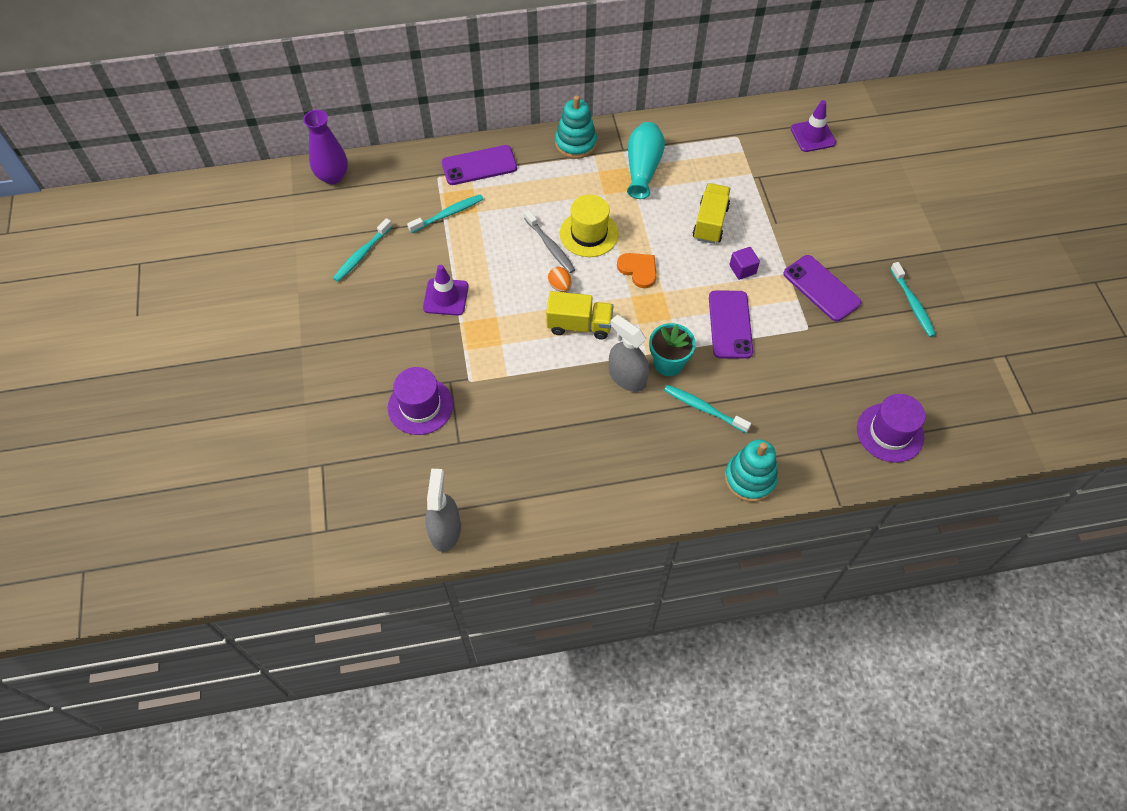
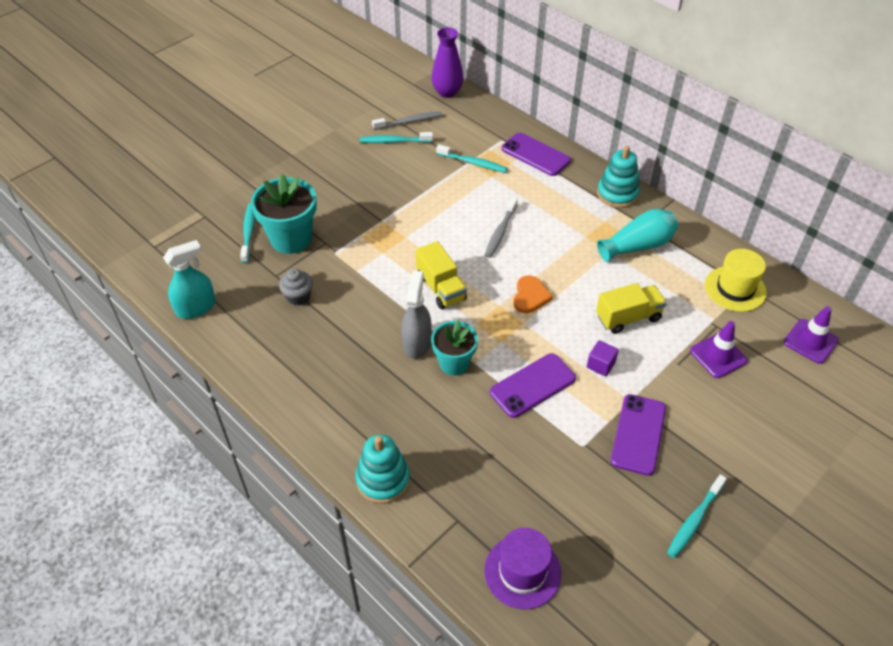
camera: 55 degrees right, 10 degrees down
(345, 228) = (409, 122): none -> grey toothbrush
(420, 406) = (291, 239): purple hat -> turquoise flower pot
(445, 530) = (196, 307): grey spray bottle -> turquoise spray bottle
(446, 297) = (397, 201): purple traffic cone -> purple traffic cone (718, 356)
(501, 438) = (298, 297): none -> grey cupcake
(560, 286) = (467, 257): orange egg -> none
(589, 234) = (535, 248): yellow hat -> yellow hat (735, 289)
(703, 408) = (428, 410): turquoise toothbrush -> turquoise toothbrush (248, 232)

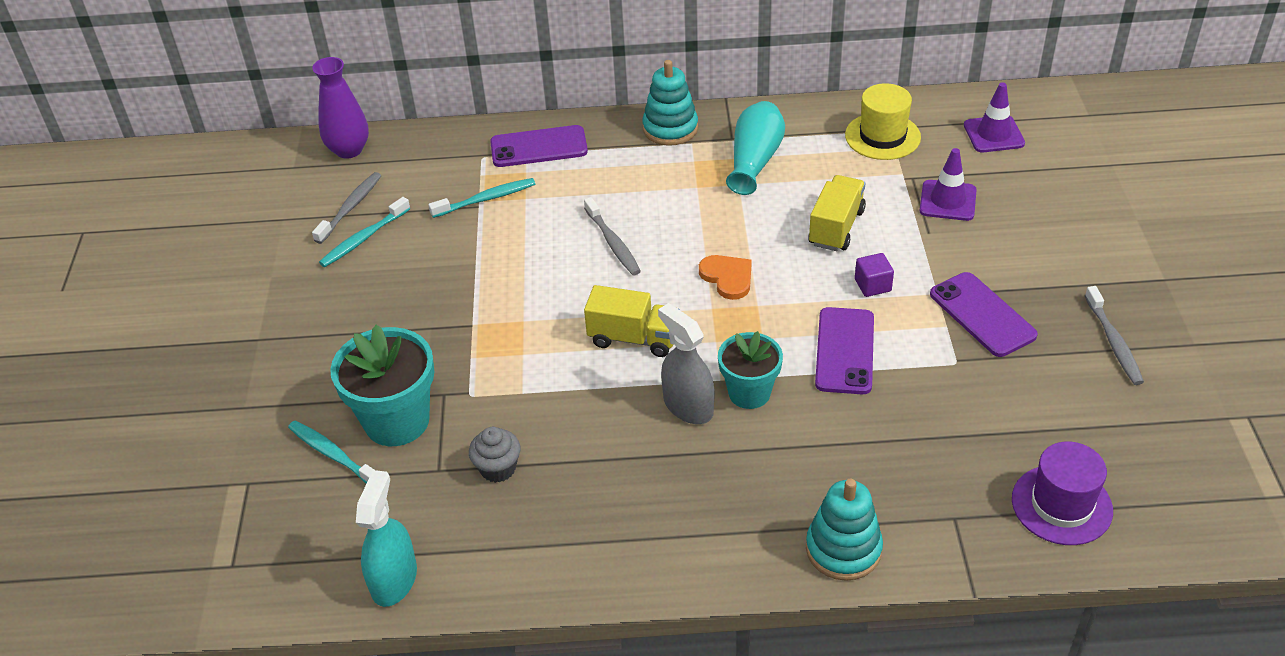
camera: 45 degrees left, 5 degrees down
(694, 520) = (1113, 342): turquoise toothbrush -> grey toothbrush

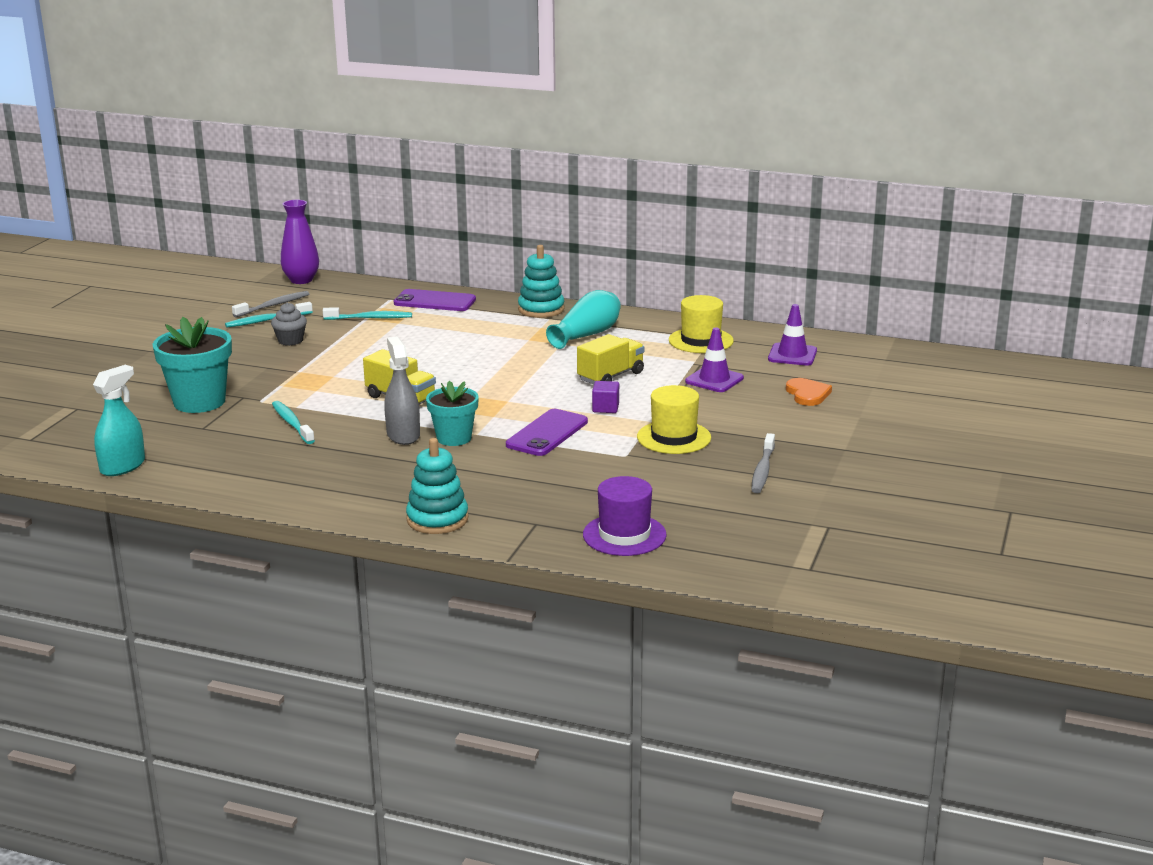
camera: 20 degrees right, 20 degrees down
(333, 455) = (143, 408): turquoise toothbrush -> turquoise toothbrush (292, 423)
(498, 468) = (242, 435): grey cupcake -> grey cupcake (290, 341)
(613, 243) = (436, 353): grey toothbrush -> none
(727, 277) = (501, 384): orange heart -> orange heart (807, 394)
(982, 314) = (674, 437): purple phone -> yellow hat

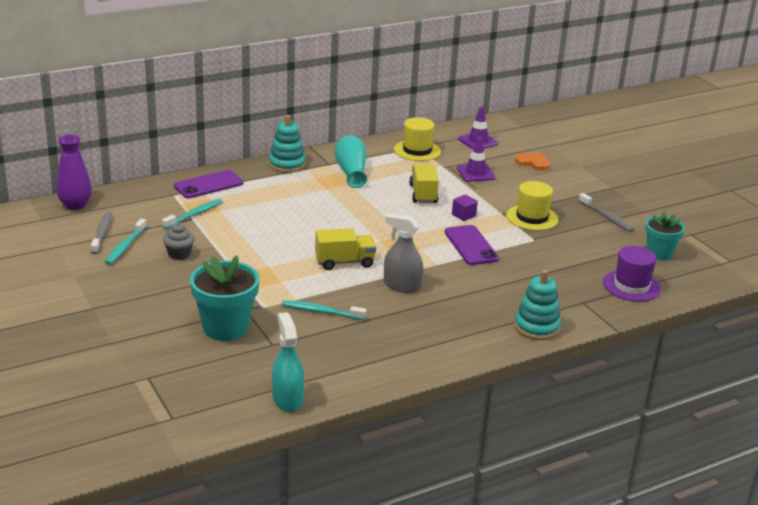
camera: 50 degrees left, 5 degrees up
(454, 438) = (432, 273): turquoise flower pot -> turquoise flower pot (659, 253)

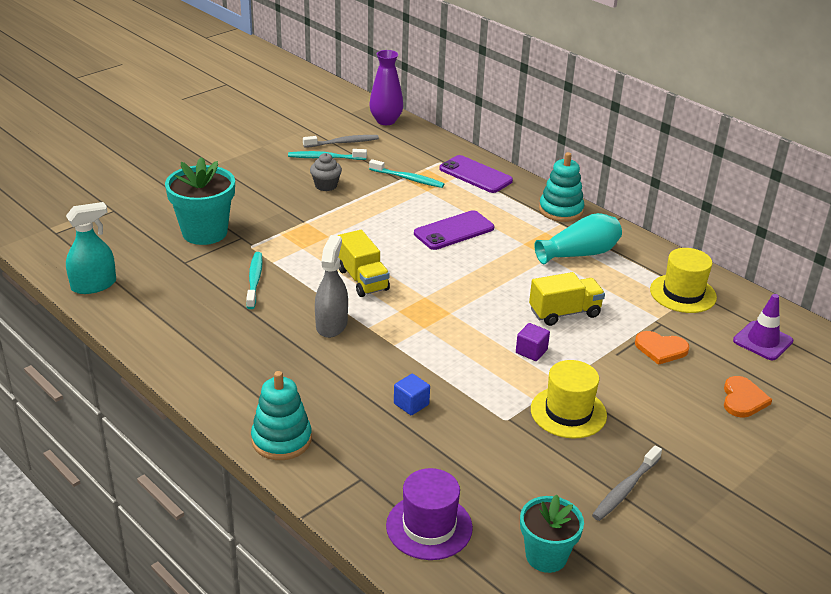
camera: 75 degrees right, 5 degrees up
(471, 246) = (455, 366): purple phone -> purple phone (454, 231)
(475, 173) = (661, 349): purple traffic cone -> orange heart
(509, 270) = (411, 404): none -> blue cube

